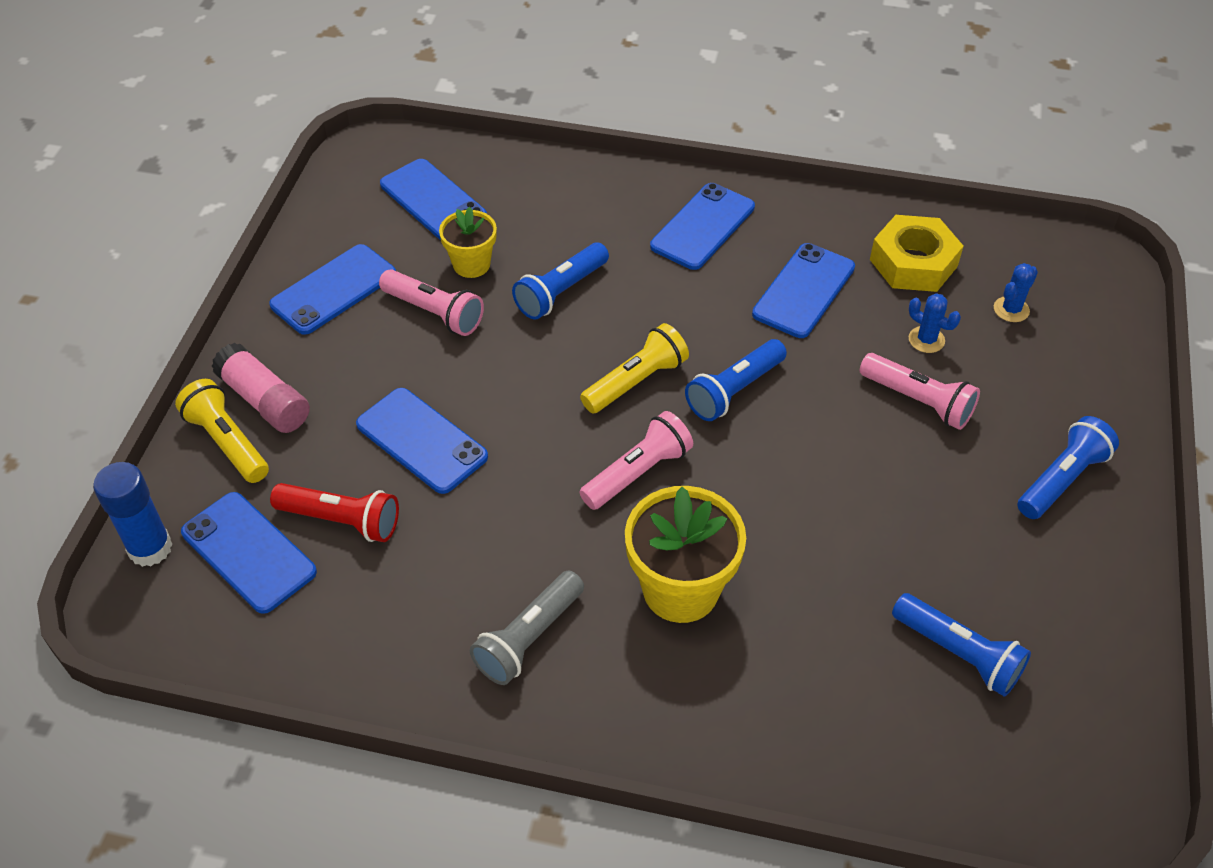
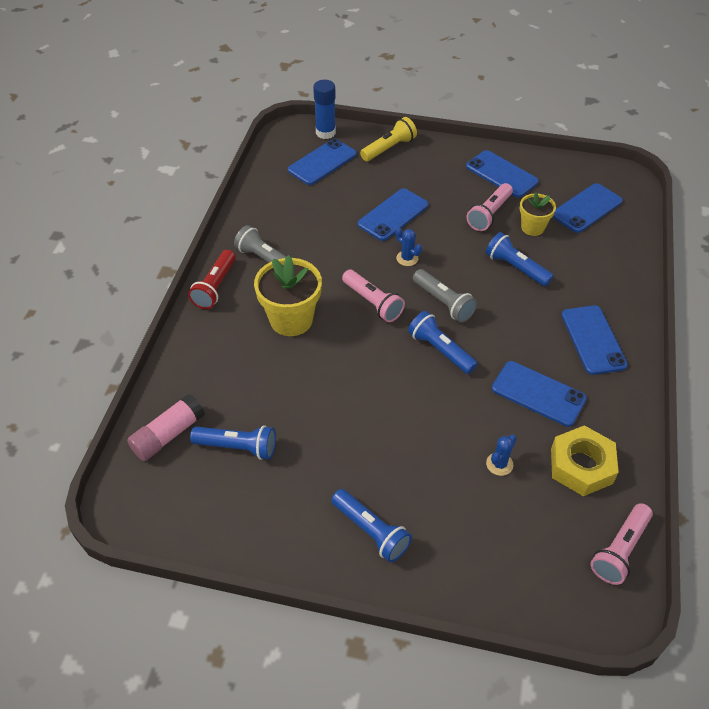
camera: 90 degrees right, 0 degrees up
(265, 401) = (417, 157): pink glue stick -> pink glue stick (168, 435)
(341, 520) = (340, 190): red flashlight -> red flashlight (215, 287)
(636, 382) = (443, 302): yellow flashlight -> grey flashlight
(703, 227) = (593, 340): blue phone -> blue phone turned 45 degrees clockwise
(918, 401) = (439, 451): pink flashlight -> pink flashlight (620, 550)
(958, 653) = (237, 447): blue flashlight -> blue flashlight turned 120 degrees counterclockwise
(1011, 309) = (540, 527): blue cactus -> blue cactus (407, 258)

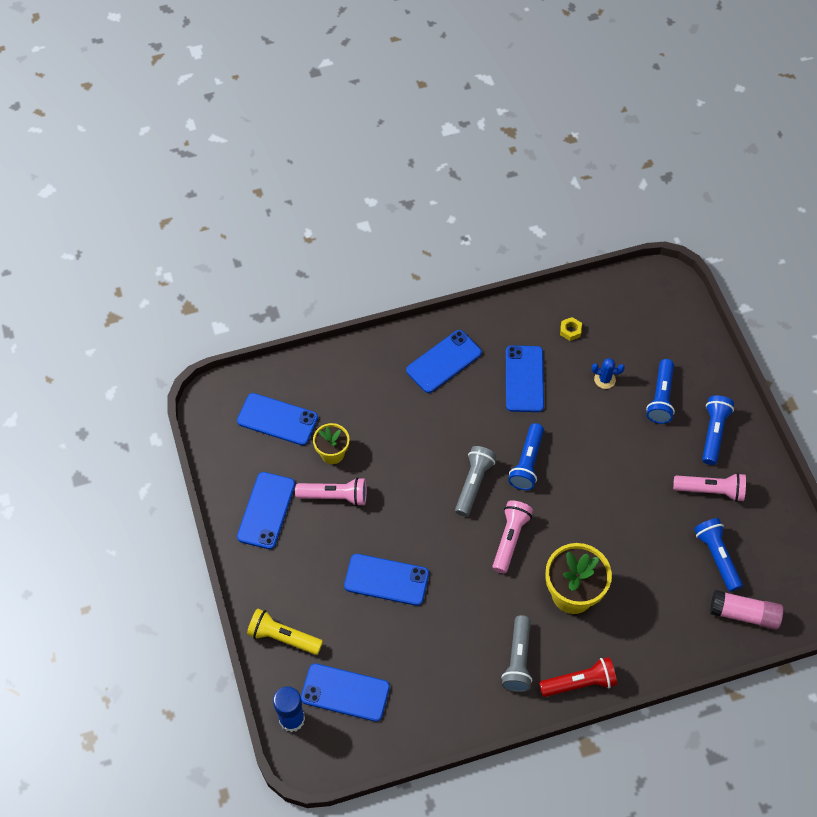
camera: 120 degrees left, 10 degrees up
(407, 258) = (438, 538): blue cactus -> none
(516, 268) = (395, 446): blue flashlight -> blue flashlight (661, 397)
(581, 466) = (570, 331): yellow nut -> yellow nut, size x0.44
(620, 550) = (619, 289): pink flashlight -> pink flashlight (710, 490)

